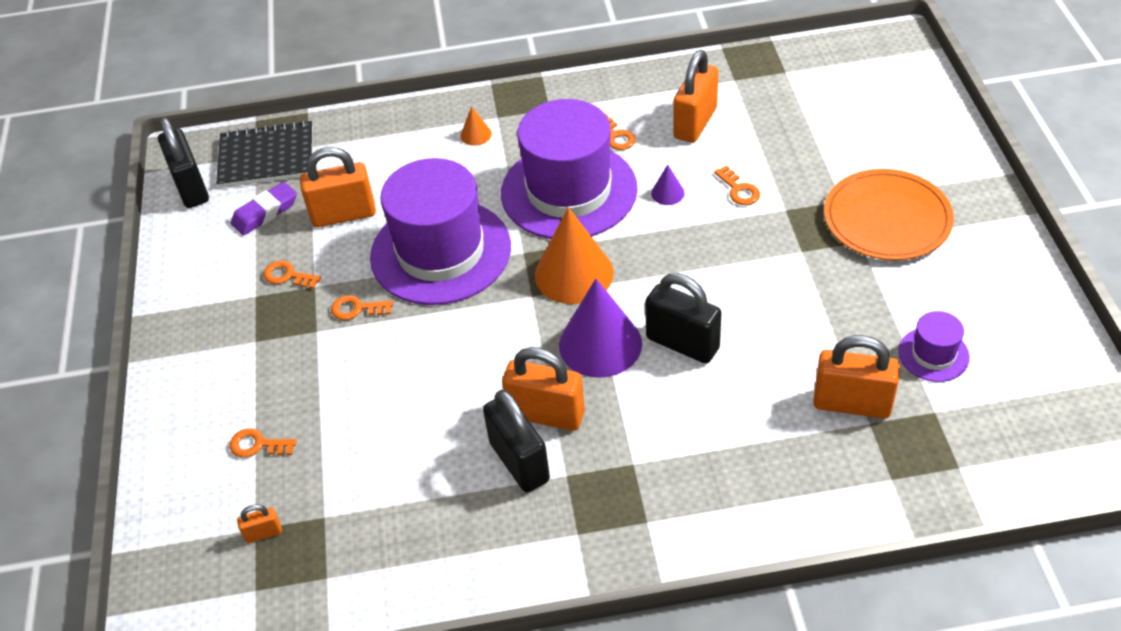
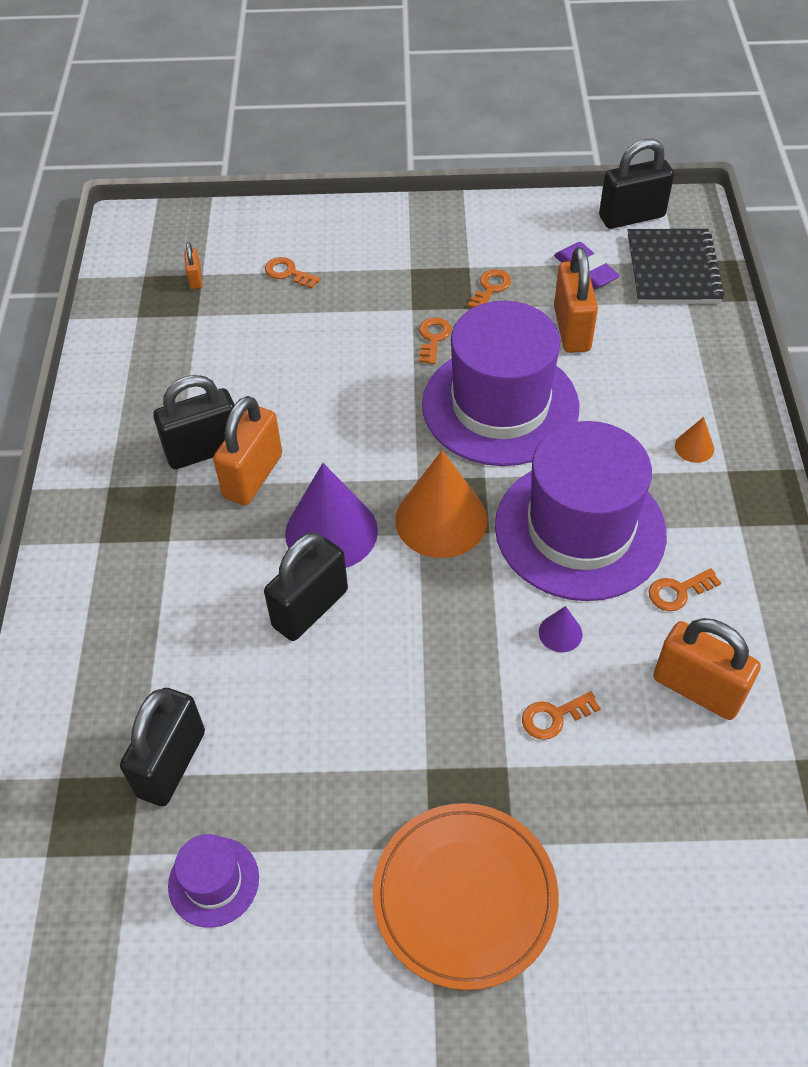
camera: 95 degrees right, 5 degrees up
(257, 445) = (288, 273): orange key -> orange key turned 75 degrees counterclockwise
(852, 404) = (171, 763): orange padlock -> black padlock

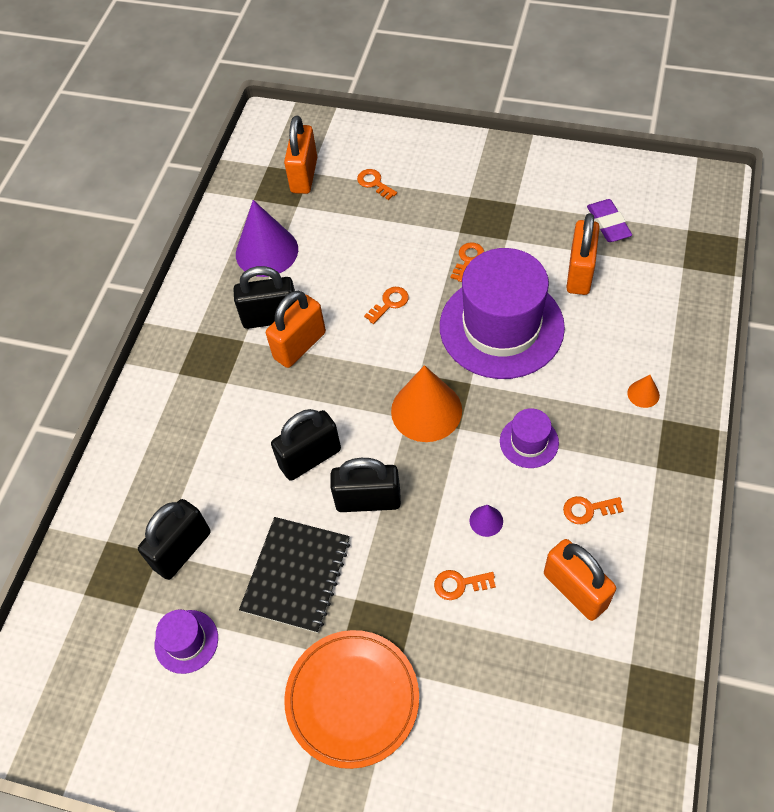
camera: 20 degrees right, 5 degrees up
(195, 279) = (304, 175): orange padlock -> orange padlock, size x2.14
(331, 531) = (343, 402): purple cone -> purple cone (266, 251)
(490, 288) = (526, 225): orange key -> orange key (389, 303)
(580, 529) = (529, 442): purple hat -> purple hat, size x0.44
(631, 217) = (663, 183): black padlock -> black padlock (368, 500)
(672, 269) = (681, 236): black notebook -> black notebook (296, 575)

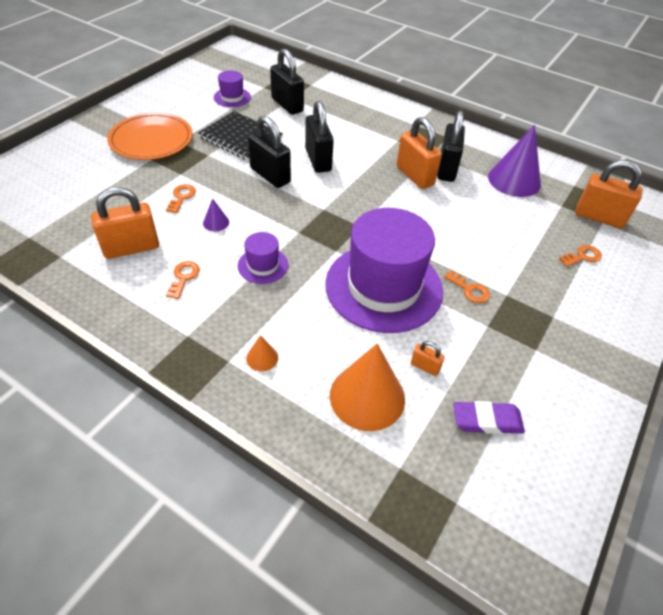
camera: 100 degrees right, 10 degrees down
(368, 500) = (270, 175): black padlock -> black padlock turned 60 degrees counterclockwise
(389, 303) = (437, 229): orange key -> none
(426, 410) = (324, 220): orange cone -> orange cone (367, 396)
(580, 273) = (425, 367): orange padlock -> orange padlock, size x0.47

